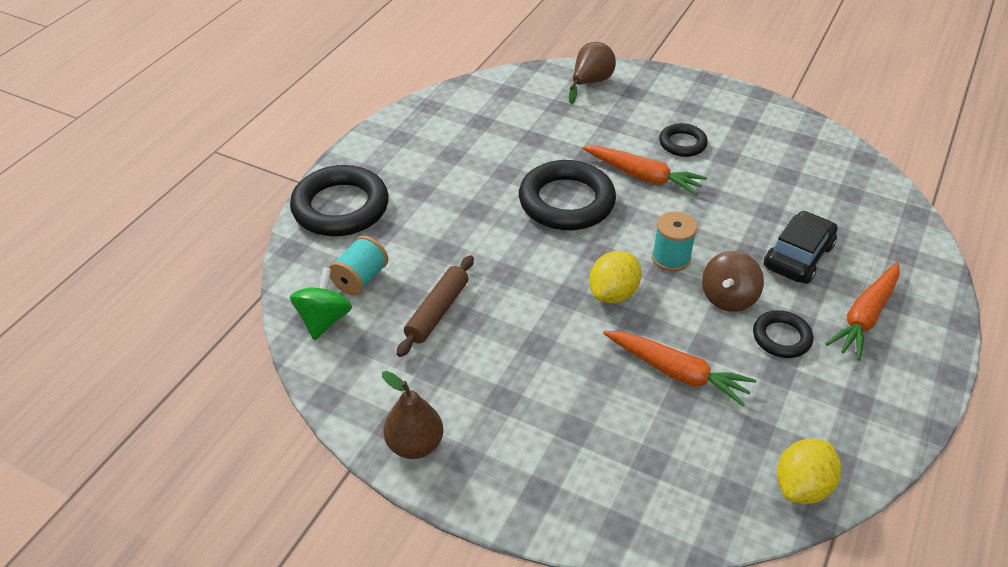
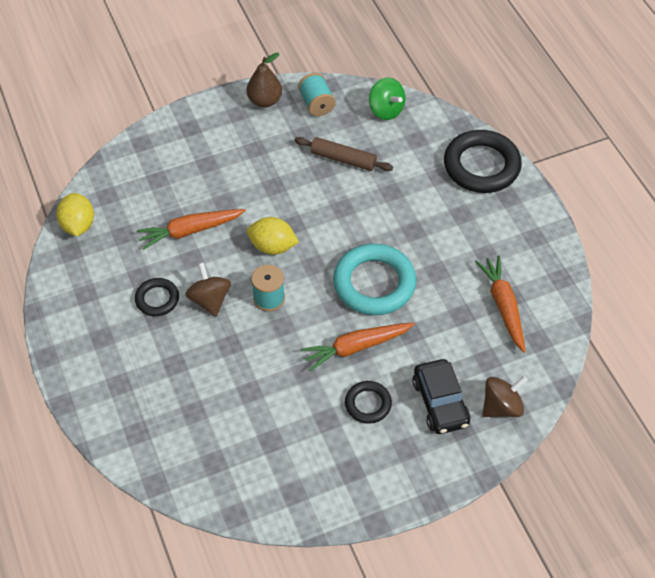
camera: 130 degrees right, 10 degrees up
(360, 279) = (404, 141): turquoise spool -> turquoise spool (316, 104)
(437, 311) = (343, 159): brown rolling pin -> brown rolling pin turned 45 degrees counterclockwise
(566, 202) = (374, 283): black ring -> turquoise ring
(590, 83) = (501, 406): brown pear -> brown spinning top
(613, 293) = (272, 246): yellow lemon -> yellow lemon turned 60 degrees counterclockwise
(798, 256) = (198, 368): black car -> black car (440, 402)
(865, 317) = (123, 356): orange carrot -> orange carrot (503, 306)

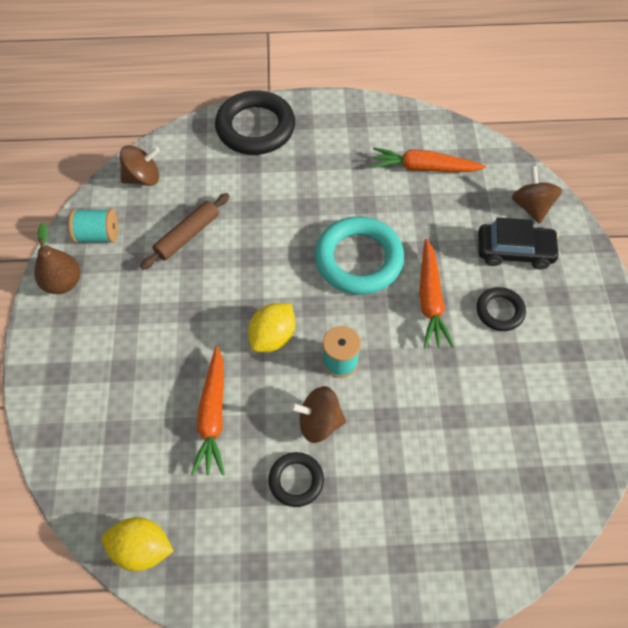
camera: 70 degrees left, 5 degrees up
(386, 110) = (143, 178): green spinning top -> brown spinning top

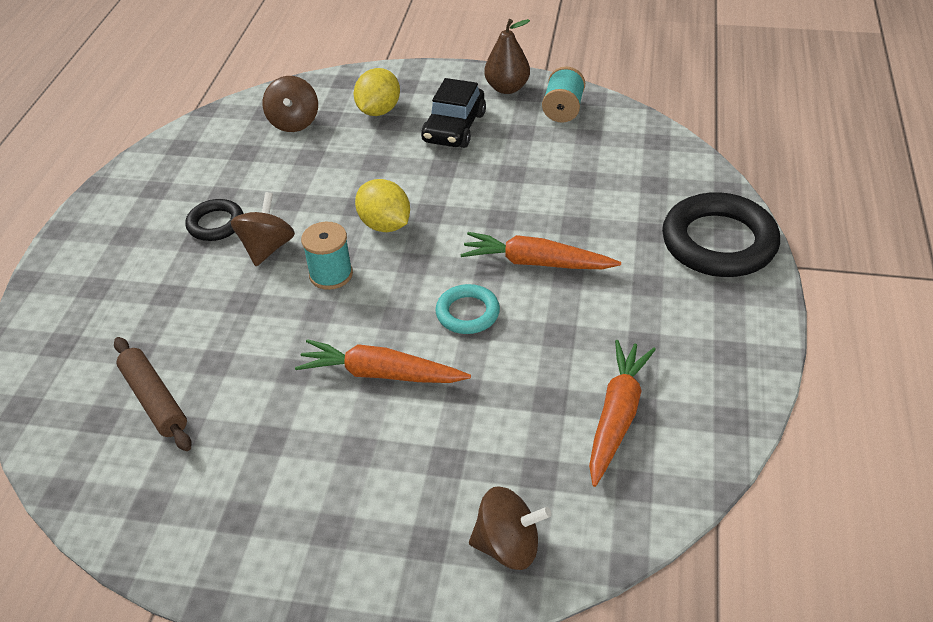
camera: 105 degrees right, 15 degrees down
(142, 549) = (212, 127): yellow lemon -> yellow lemon (379, 111)
(143, 178) = (641, 143): brown spinning top -> brown spinning top (294, 122)
(187, 235) = (546, 171): brown rolling pin -> brown rolling pin (155, 400)
(213, 416) = (313, 175): orange carrot -> orange carrot (536, 262)
(358, 259) = (467, 313): turquoise ring -> turquoise ring, size x0.53
(499, 311) = (334, 447): black ring -> none
(514, 251) = (428, 495): black car -> black car (454, 128)

